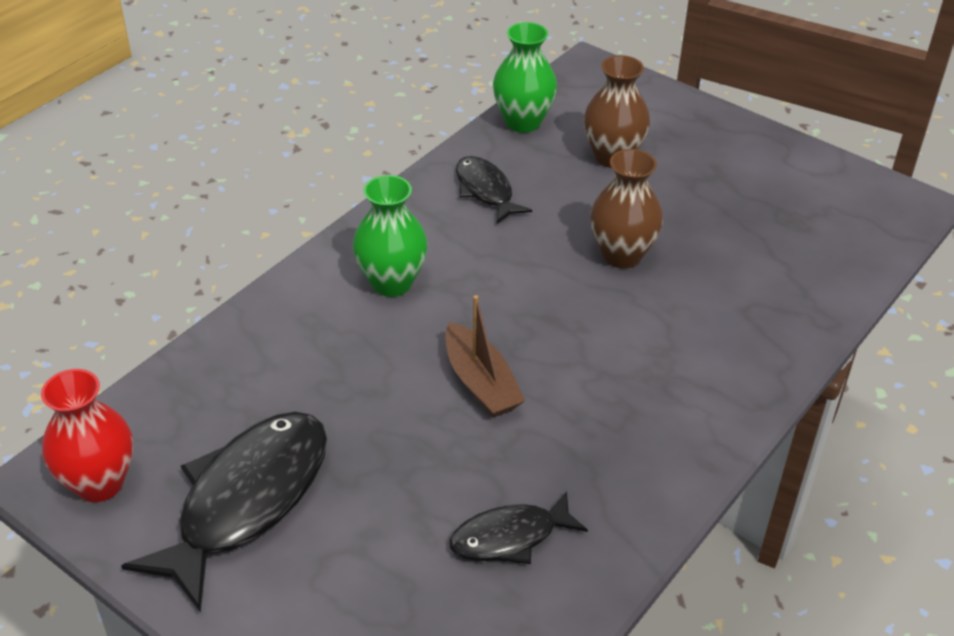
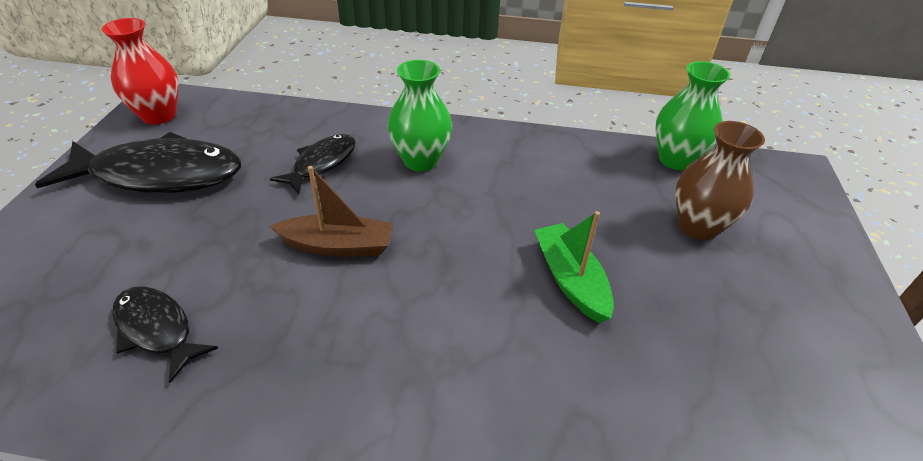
camera: 60 degrees right, 0 degrees up
(480, 383) = (338, 246): brown boat -> brown boat turned 120 degrees counterclockwise
(485, 190) = (569, 169): black fish -> black fish (322, 163)
(621, 255) = (570, 279): brown vase -> green boat

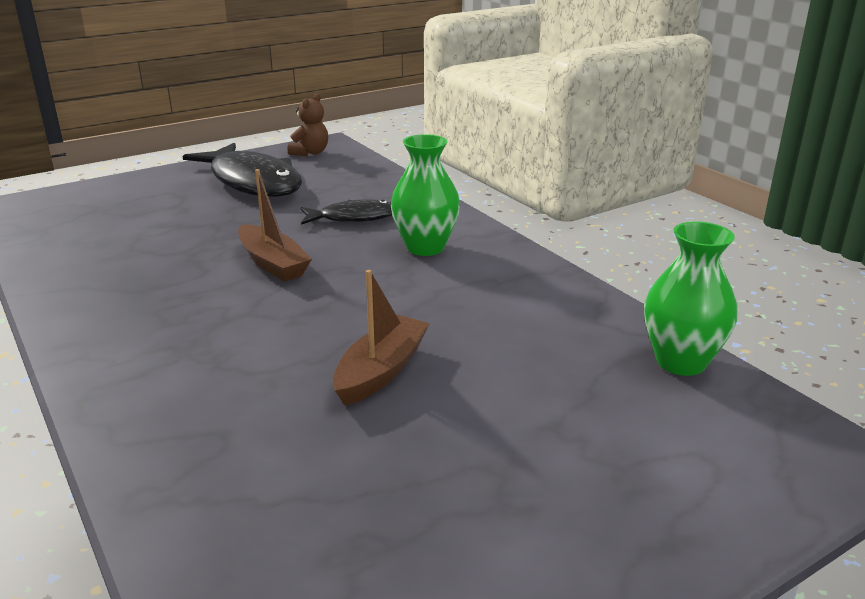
camera: 50 degrees right, 15 degrees down
(157, 329) = (118, 249): black fish -> none
(159, 115) = (310, 153): red vase -> brown teddy bear
(570, 279) = (381, 371): green boat -> brown boat
(698, 226) = (582, 414): brown vase -> none

